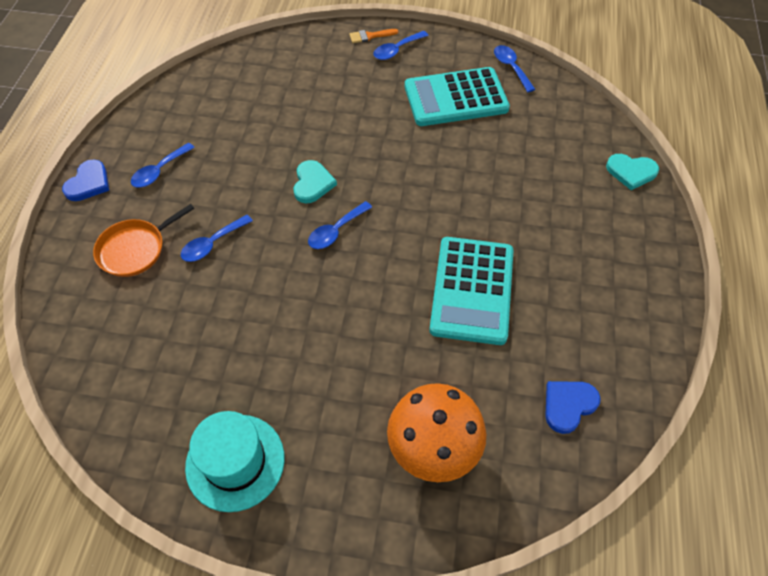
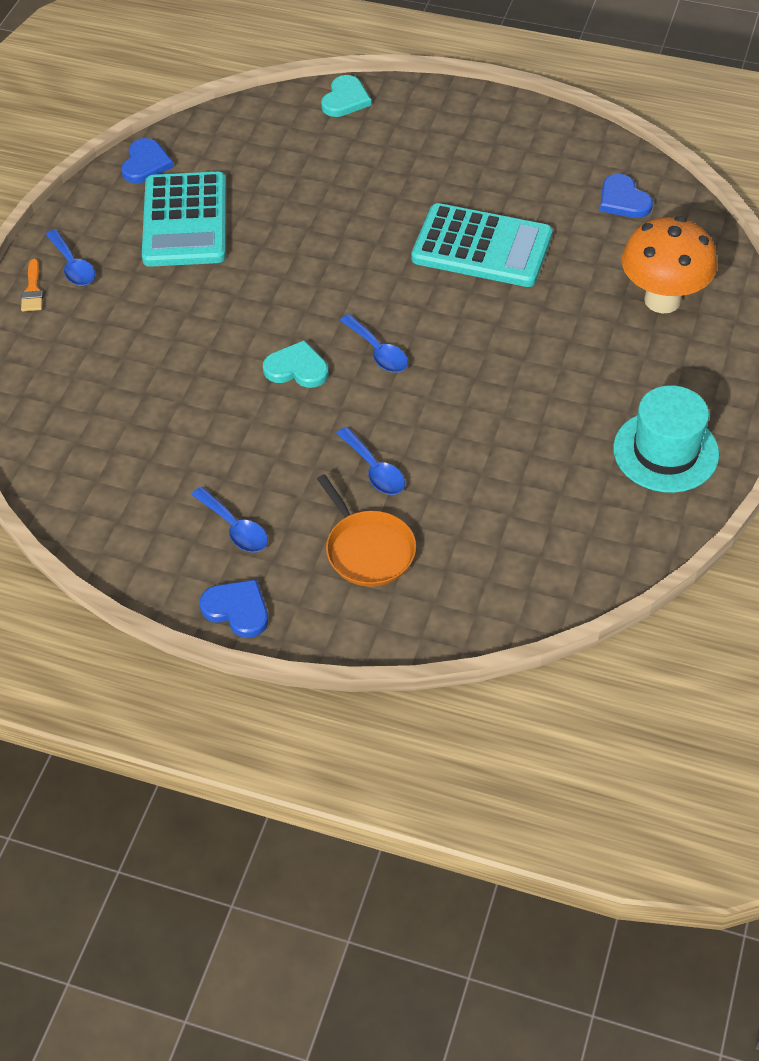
camera: 80 degrees left, 5 degrees down
(511, 67) = (146, 164): blue spoon -> blue heart

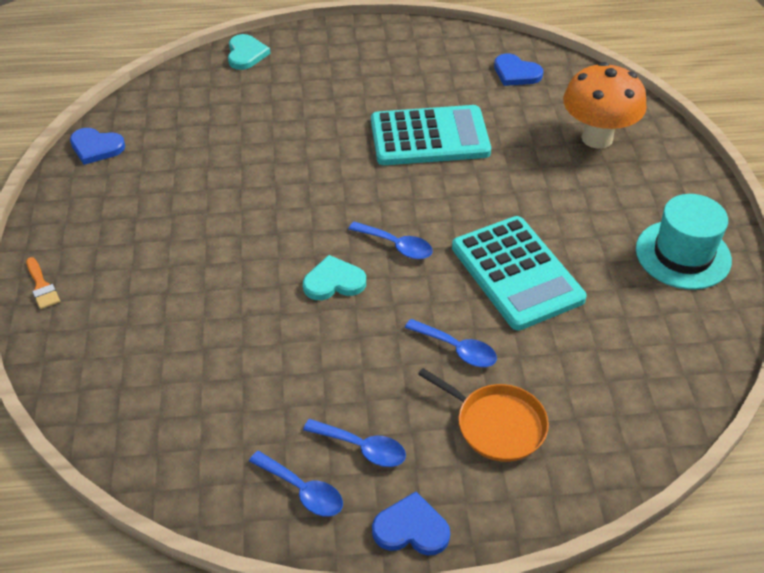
camera: 25 degrees left, 5 degrees down
(73, 266) = (71, 253): blue spoon -> blue spoon (303, 491)
(146, 164) = (96, 147): blue heart -> blue heart turned 120 degrees clockwise
(185, 221) = (159, 185): turquoise calculator -> turquoise calculator (517, 273)

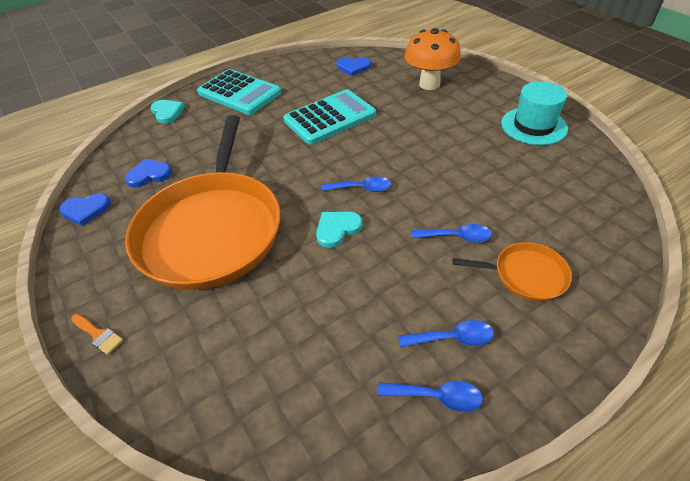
camera: 25 degrees left, 0 degrees up
(206, 224) = (212, 229): none -> orange pan
(411, 529) = (538, 383): blue heart -> blue heart (149, 175)
(517, 273) = (451, 174): turquoise calculator -> turquoise calculator (239, 93)

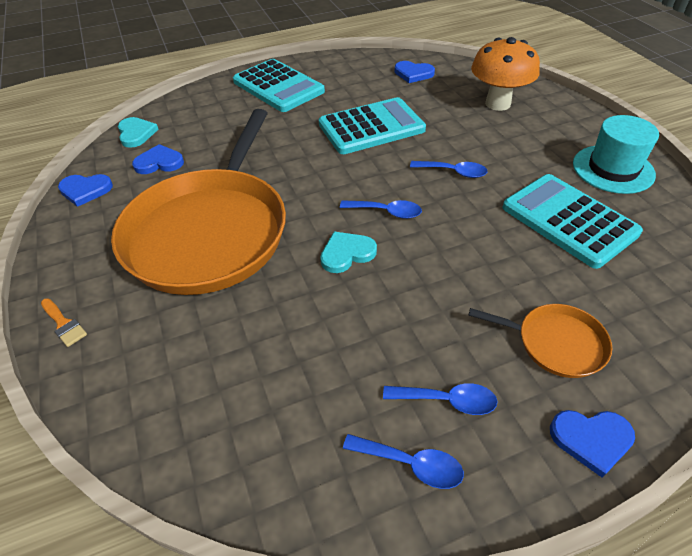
camera: 10 degrees right, 0 degrees up
(167, 112) = (195, 98): turquoise heart -> turquoise heart (136, 134)
(456, 237) = (483, 285): blue spoon -> blue spoon (453, 172)
(510, 173) = (568, 220): none -> turquoise calculator
(572, 347) = (591, 439): none -> blue heart

